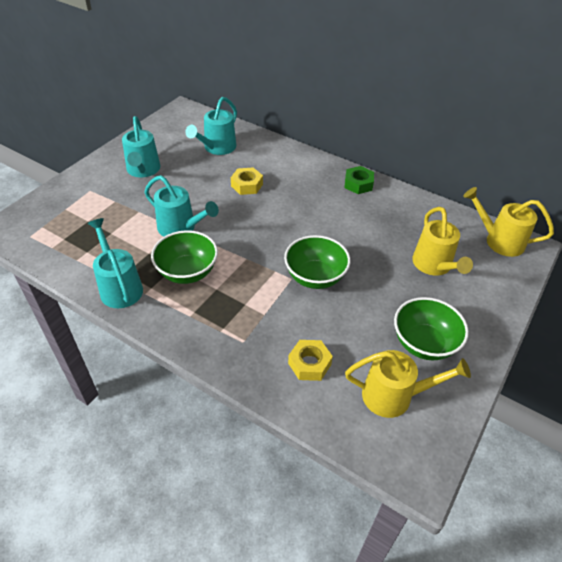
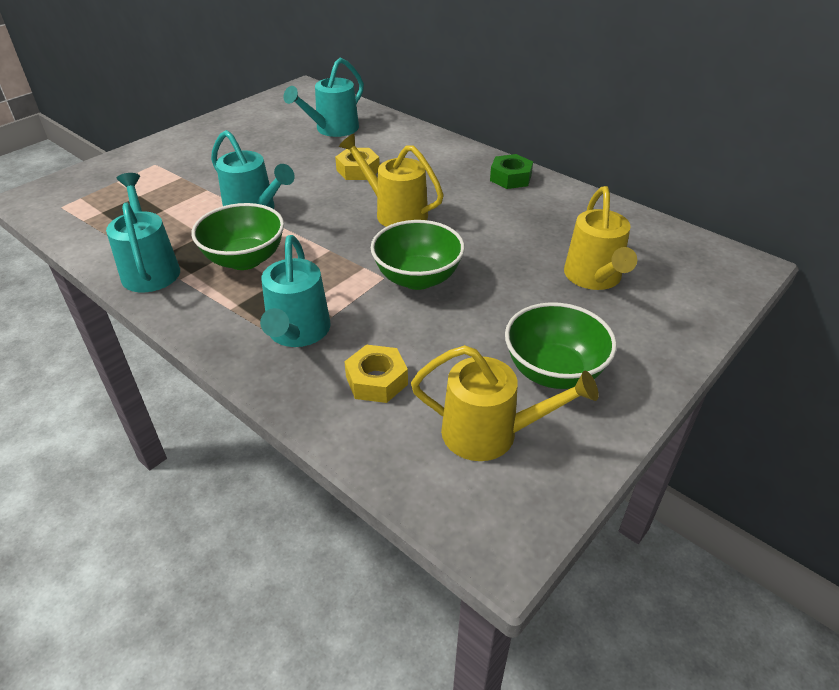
camera: 10 degrees right, 5 degrees down
(143, 170) = (229, 147): turquoise watering can -> turquoise watering can (297, 333)
(499, 241) = (699, 255): yellow watering can -> yellow watering can (395, 212)

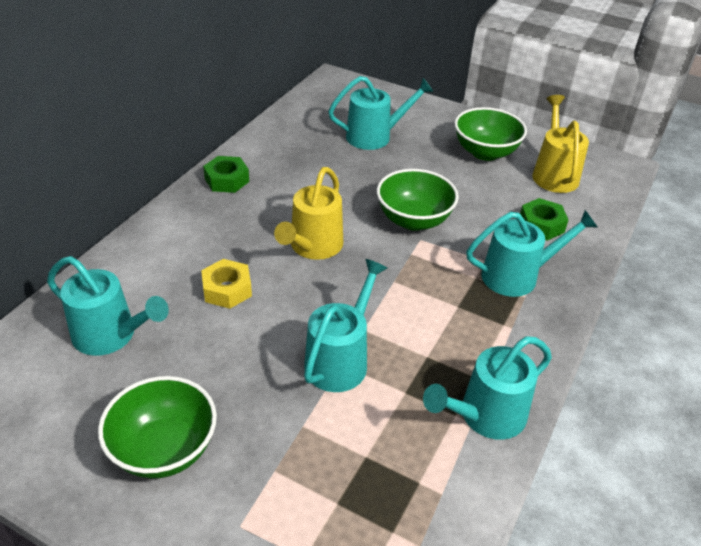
camera: 105 degrees left, 0 degrees up
(245, 259) = (435, 339): green bowl -> green bowl (164, 449)
(376, 380) = (541, 225): yellow nut -> green nut
(594, 278) = (375, 136): yellow watering can -> turquoise watering can

